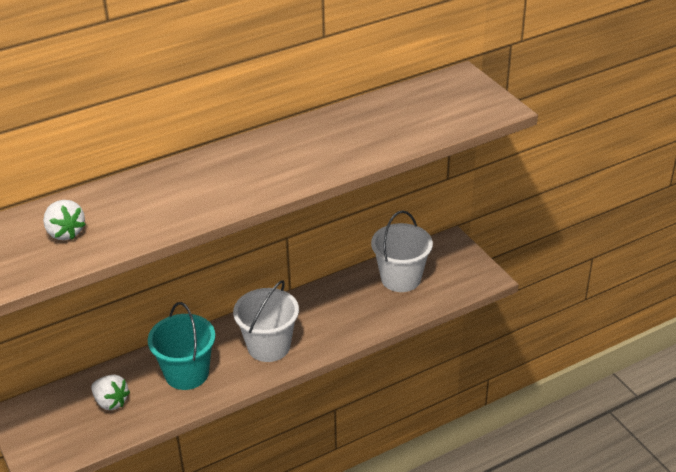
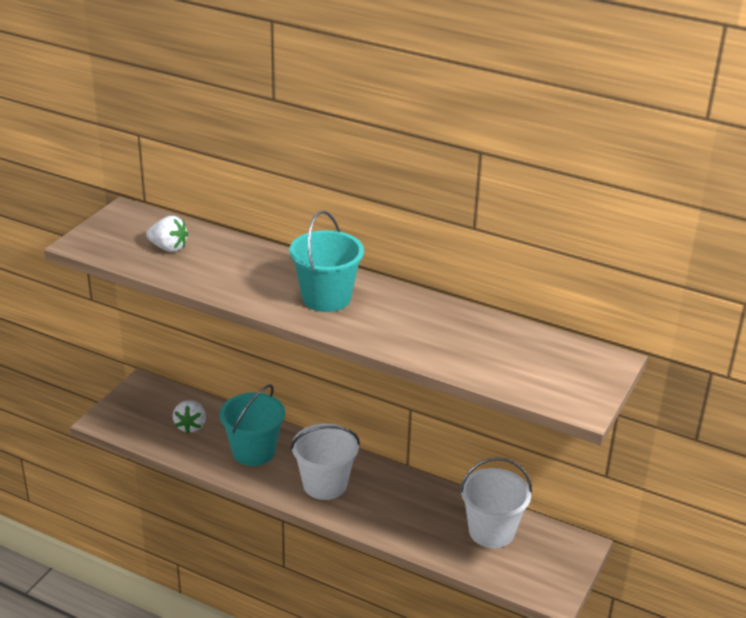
camera: 55 degrees right, 5 degrees down
(65, 233) = (168, 248): white strawberry -> white strawberry turned 90 degrees counterclockwise
(248, 171) = (326, 298): none -> turquoise bucket

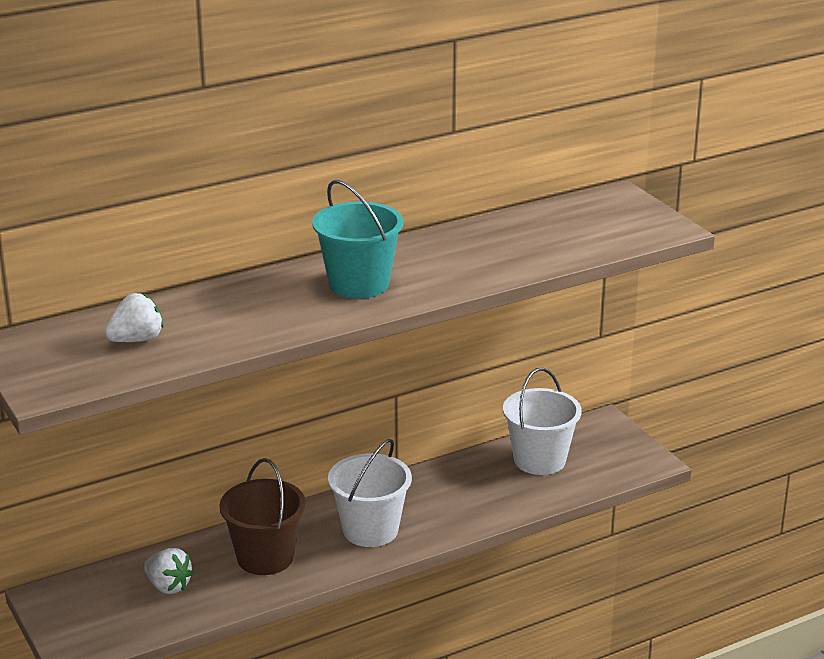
camera: 55 degrees left, 5 degrees down
(253, 451) = (265, 557): turquoise bucket -> brown bucket

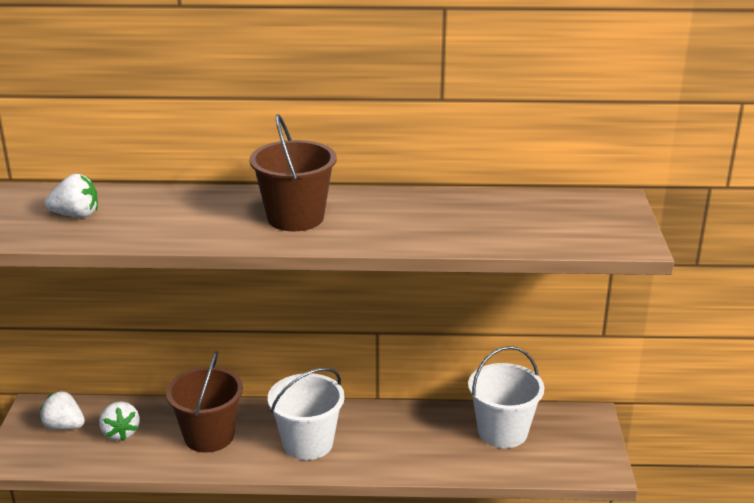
camera: 30 degrees right, 0 degrees up
(99, 601) = (64, 426): none -> white strawberry
(359, 284) = (295, 218): turquoise bucket -> brown bucket

